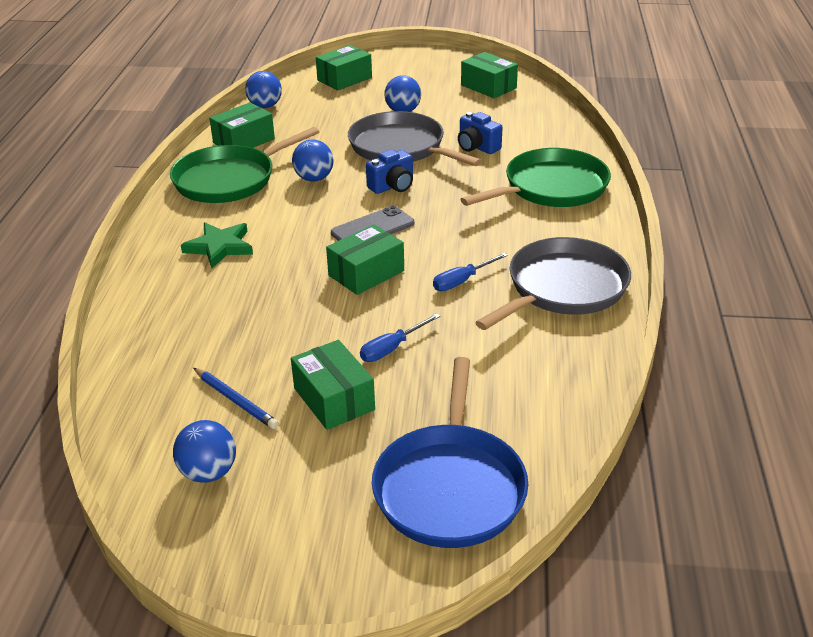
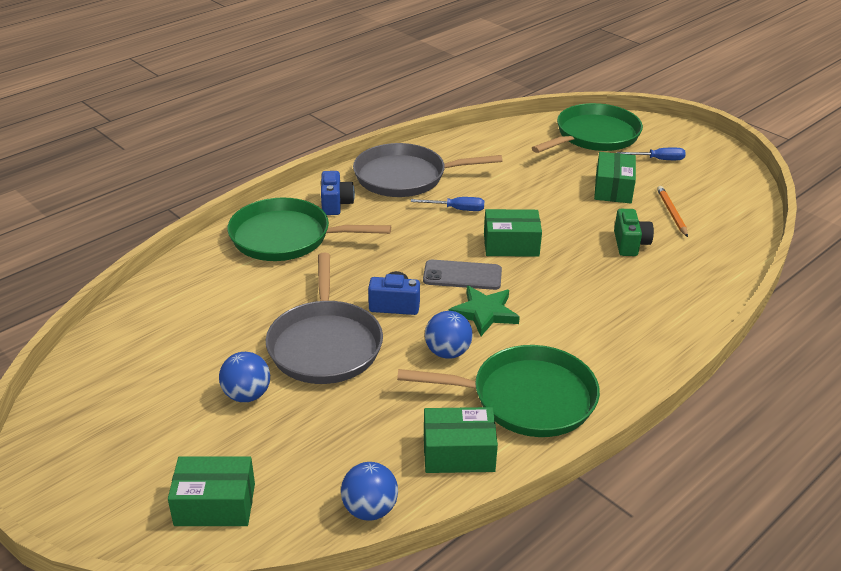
camera: 140 degrees left, 0 degrees up
(209, 472) = (711, 189): blue ball -> none
(220, 247) = (599, 322): green star -> green star (484, 313)
(236, 400) = (671, 213): blue pencil -> orange pencil
(252, 333) = (630, 244): none -> green camera
(391, 348) = (551, 196): blue screwdriver -> blue screwdriver (658, 159)
(450, 487) = (594, 136): blue pan -> green pan
(477, 147) = (265, 305): blue camera -> blue camera (336, 204)
(488, 86) = (111, 378): green box -> none

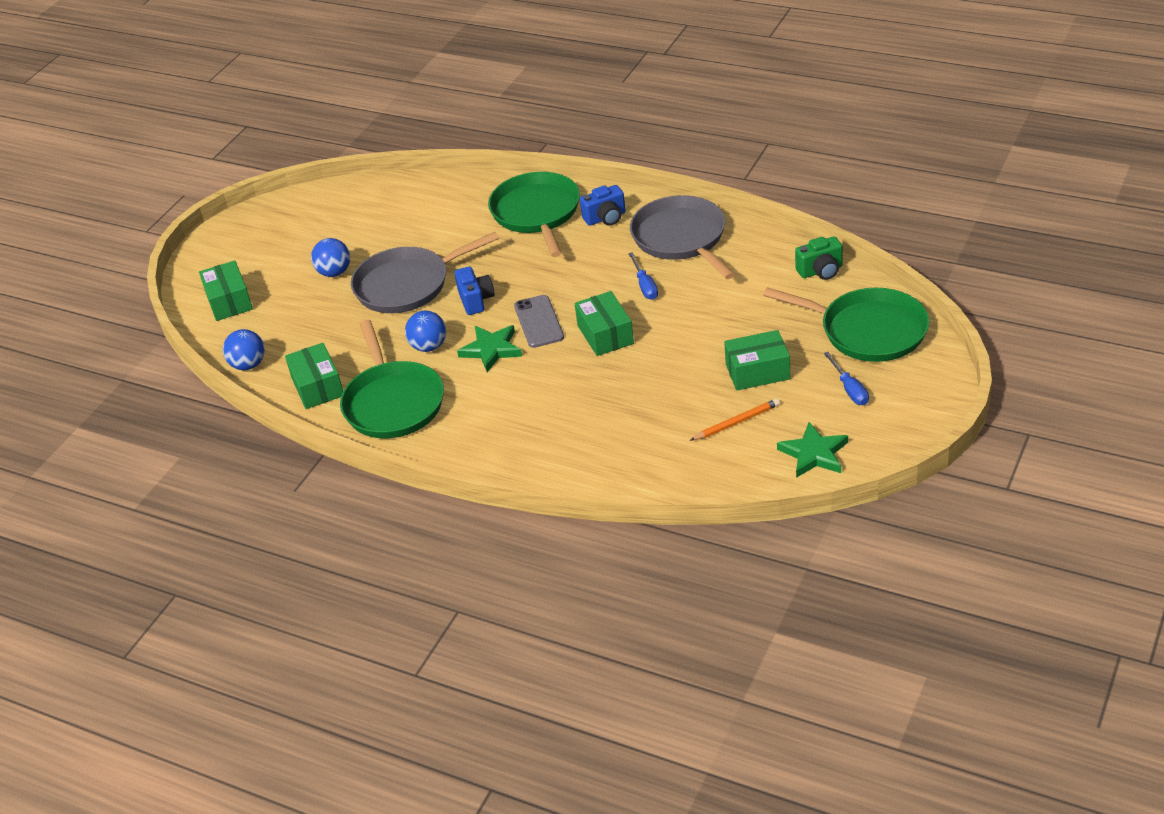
camera: 75 degrees right, 5 degrees up
(630, 244) = (656, 407): green camera -> green camera (821, 271)
(726, 191) = (814, 454): none -> green star

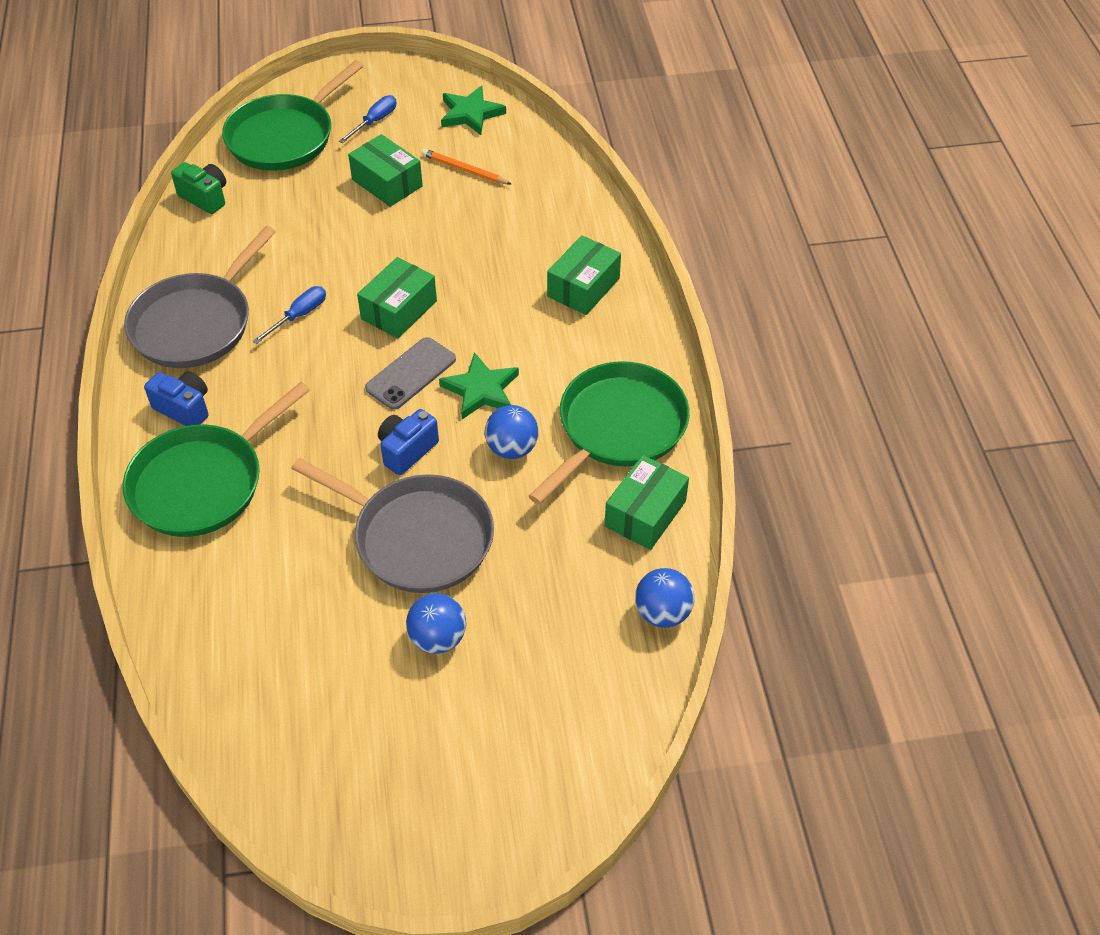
camera: 130 degrees left, 10 degrees up
(229, 301) = (569, 731): green box -> green box (583, 287)
(868, 331) = (284, 137): green pan -> green pan turned 135 degrees counterclockwise

